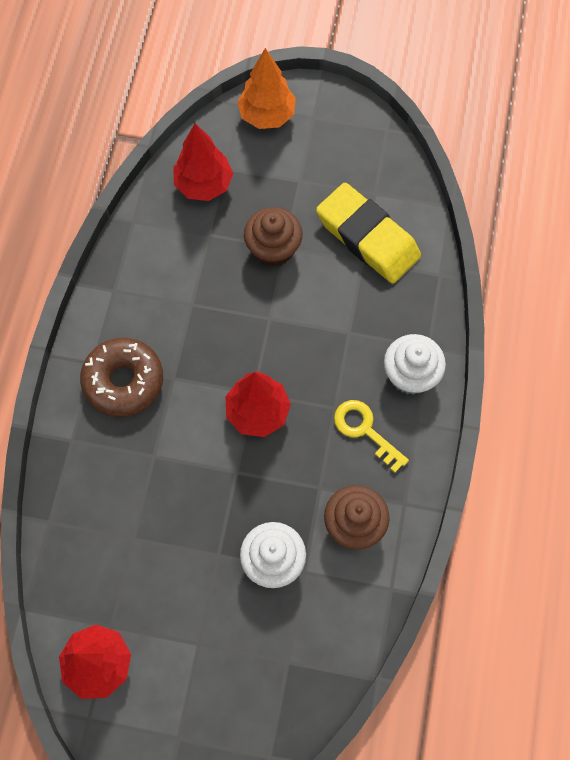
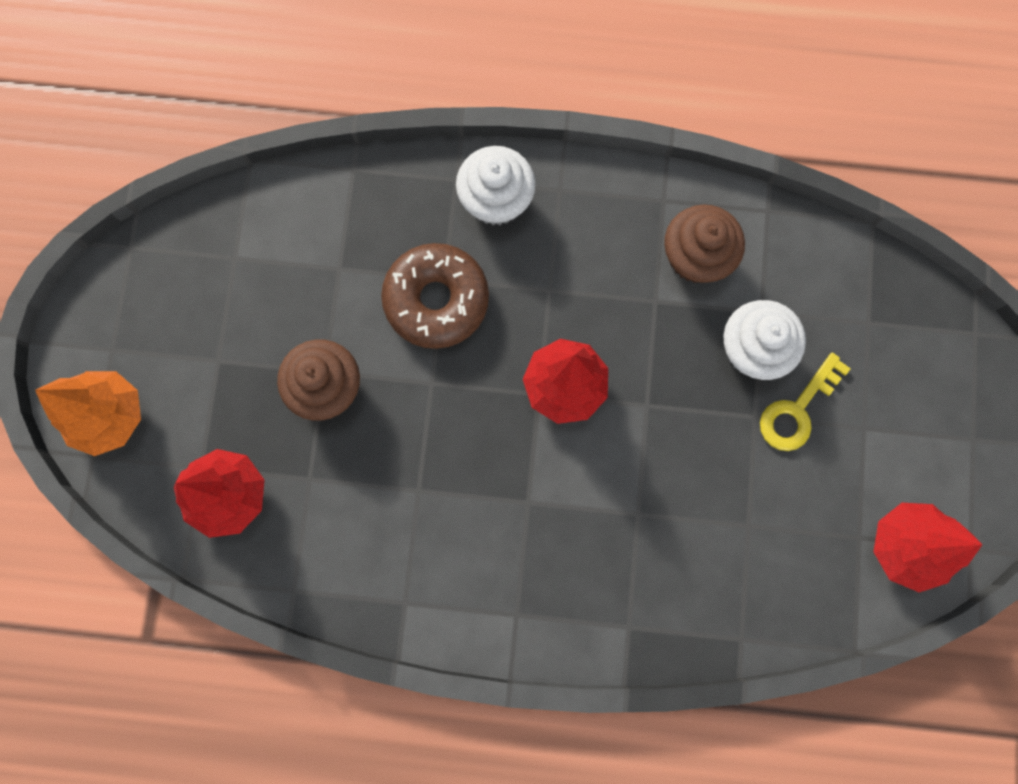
camera: 95 degrees left, 10 degrees up
(123, 381) = (538, 568): brown donut -> brown donut (436, 300)
(365, 430) = (576, 251): yellow key -> yellow key (797, 410)
(367, 237) = (303, 263): yellow eraser -> none

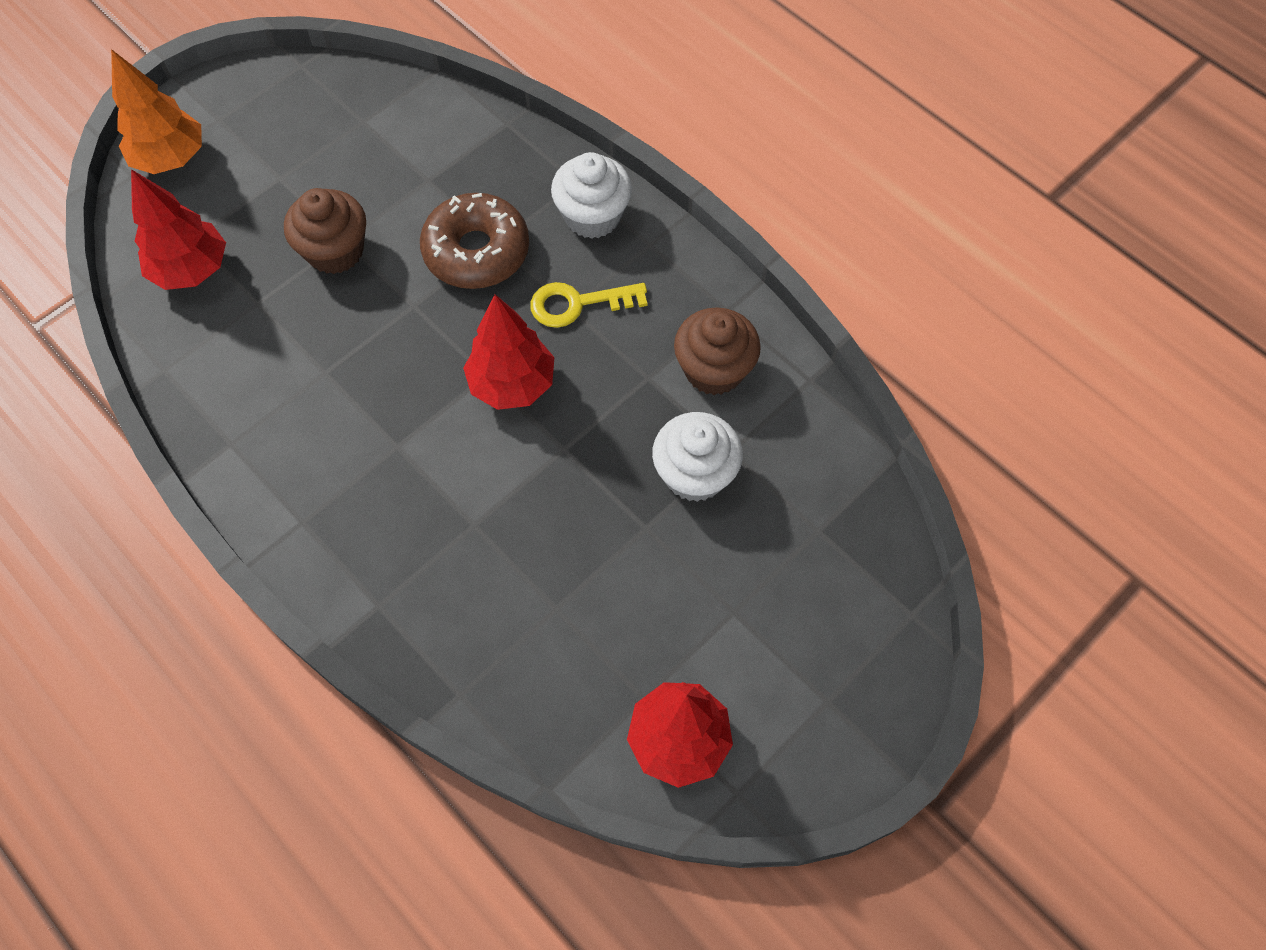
camera: 40 degrees right, 15 degrees down
(797, 410) = (687, 550): yellow key -> yellow key (578, 304)

